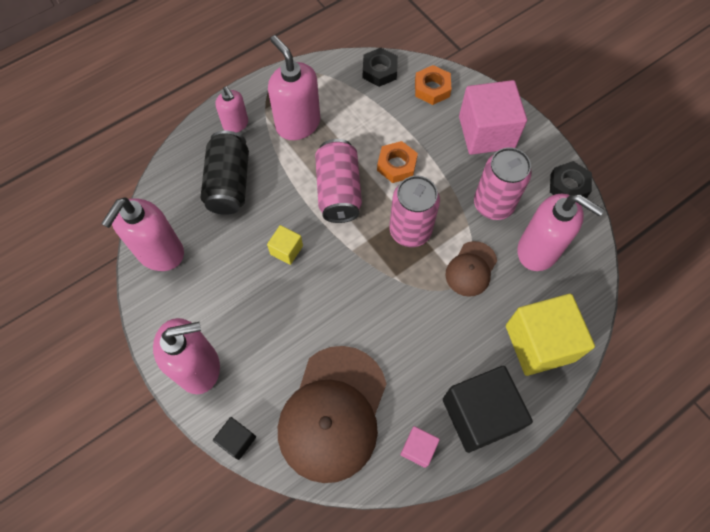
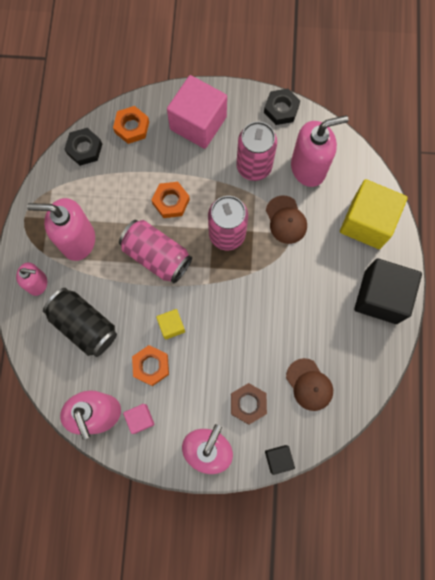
camera: 50 degrees left, 10 degrees up
(236, 261) = (151, 366): none -> orange nut
(268, 370) = (248, 404): none -> brown nut
(333, 413) = (309, 384): brown cap -> brown cap, size x0.49
(418, 448) = (372, 350): pink cube -> pink cube (140, 419)

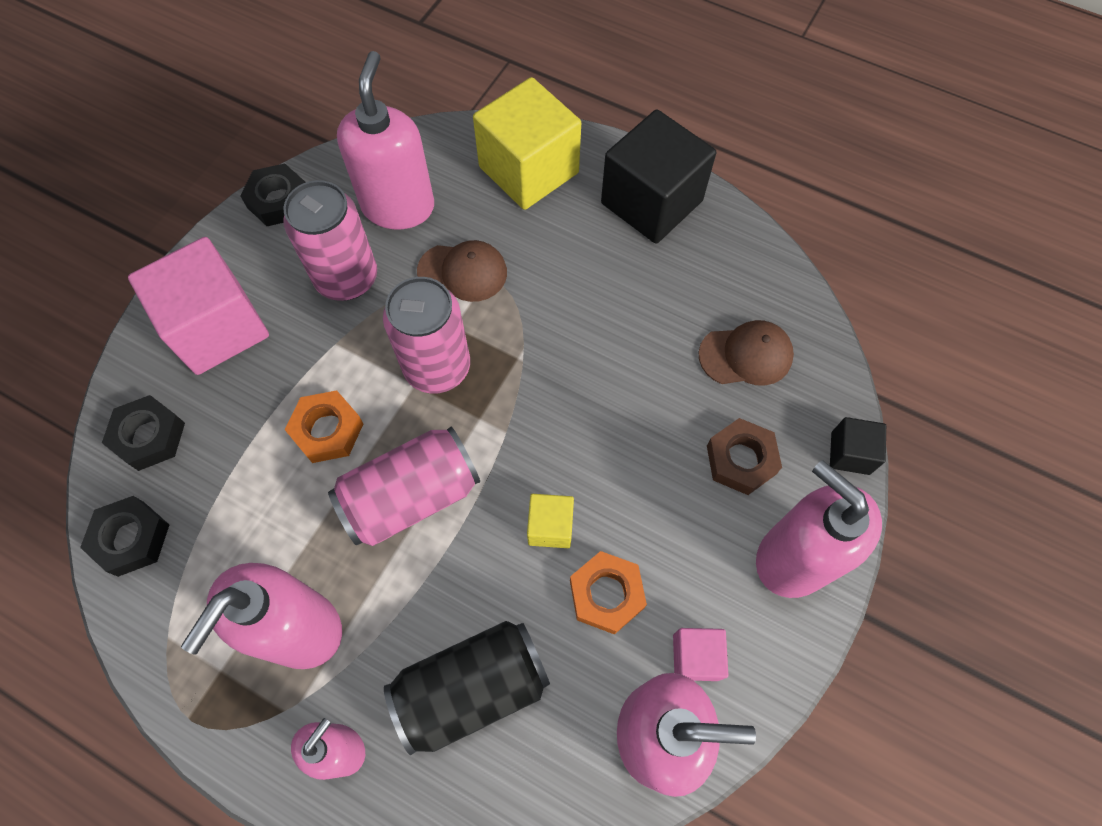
camera: 65 degrees left, 10 degrees down
(132, 127) = (149, 436): orange nut -> black nut

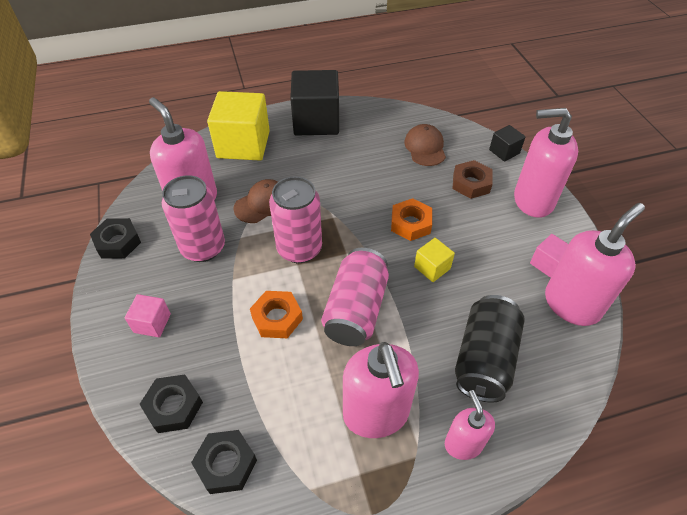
camera: 45 degrees left, 15 degrees down
(217, 327) = (152, 323): pink cube -> pink cube, size x0.47
(606, 594) = (487, 272): orange nut -> orange nut (410, 223)
(746, 355) = (425, 147): brown cap -> brown cap turned 45 degrees counterclockwise

